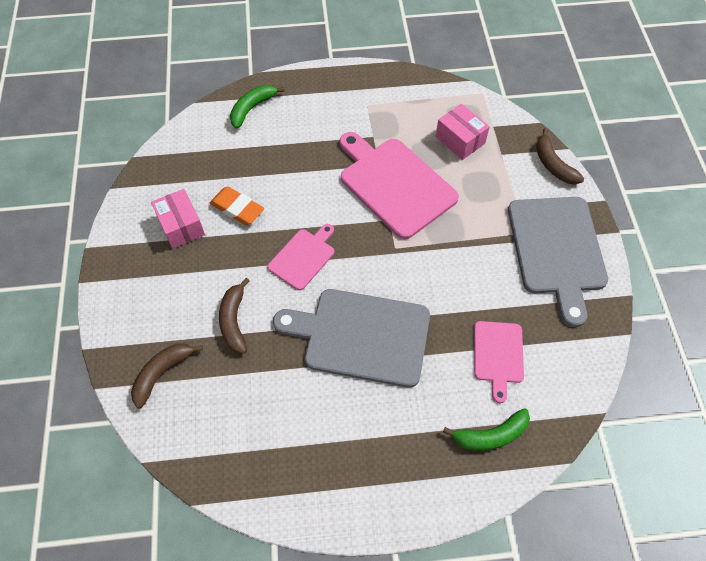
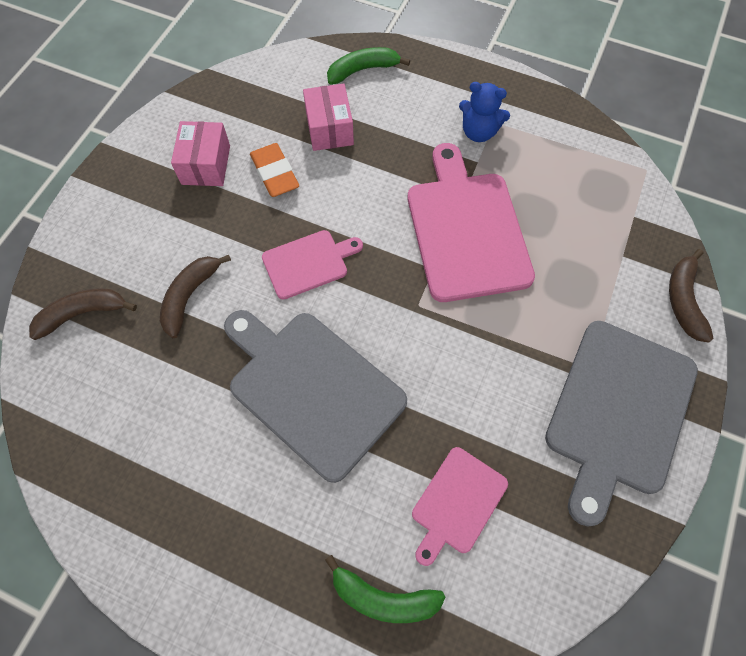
camera: 30 degrees right, 5 degrees up
(361, 116) = (478, 132): none -> blue teddy bear
(460, 140) = (580, 214): pink box -> pink box (329, 129)

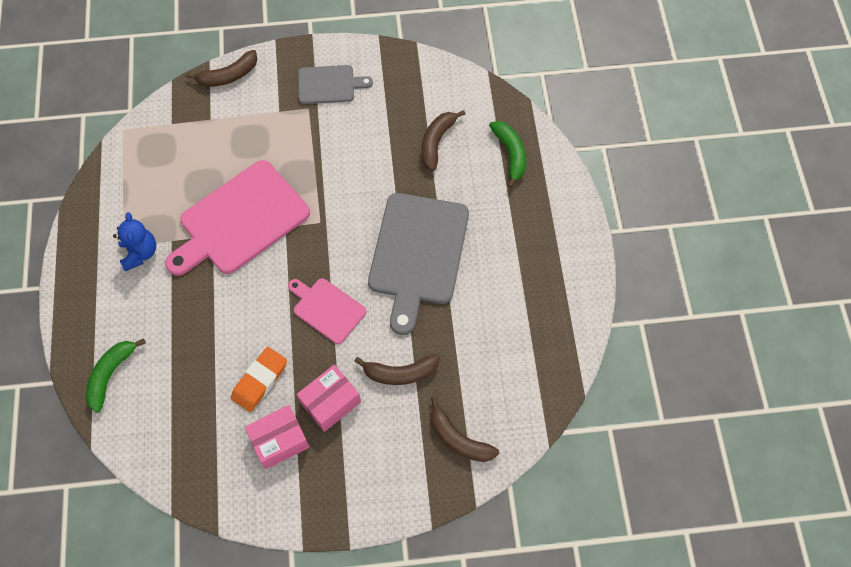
camera: 120 degrees left, 0 degrees up
(329, 129) = (192, 365): pink box -> pink box (330, 402)
(363, 70) = (111, 375): green banana -> green banana turned 75 degrees clockwise
(457, 503) = (437, 142): pink cutting board -> brown banana
(618, 411) = (329, 85): grey cutting board -> grey cutting board, size x0.54

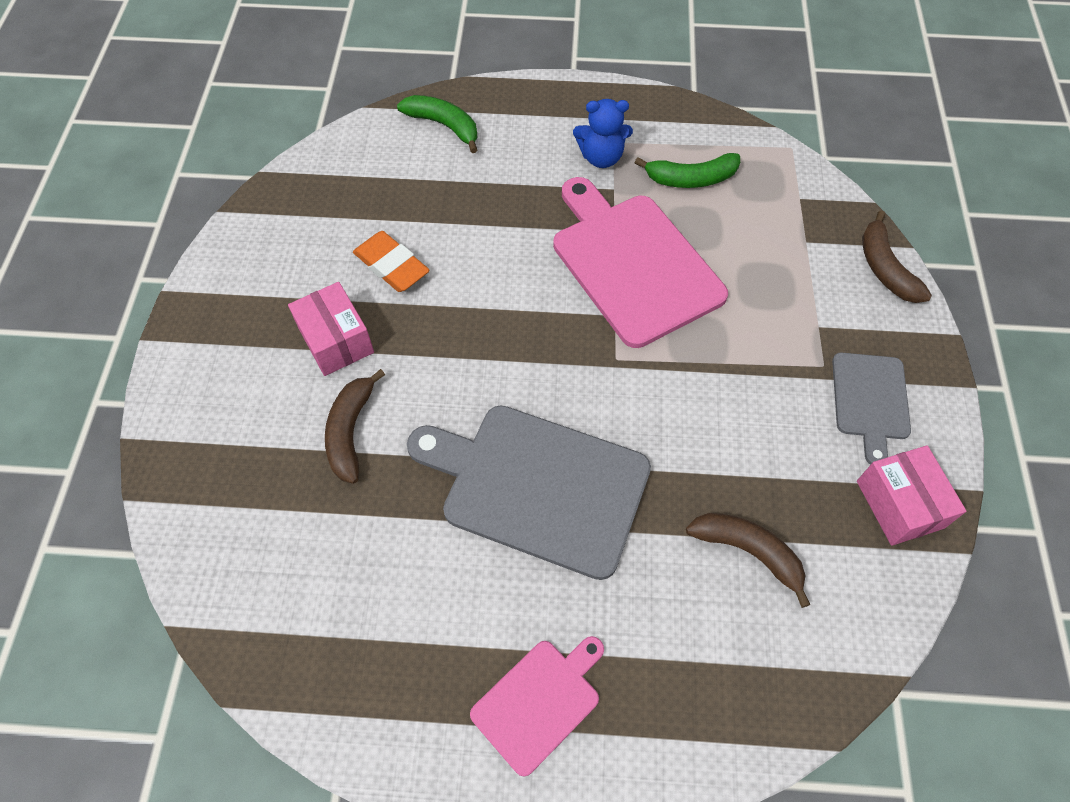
camera: 100 degrees right, 5 degrees down
(279, 440) = (305, 279): pink box -> pink box (899, 504)
(327, 309) = (474, 352): pink cutting board -> pink cutting board (539, 701)
(458, 439) = (227, 493): brown banana -> none
(510, 154) = (714, 680): green banana -> green banana (691, 178)

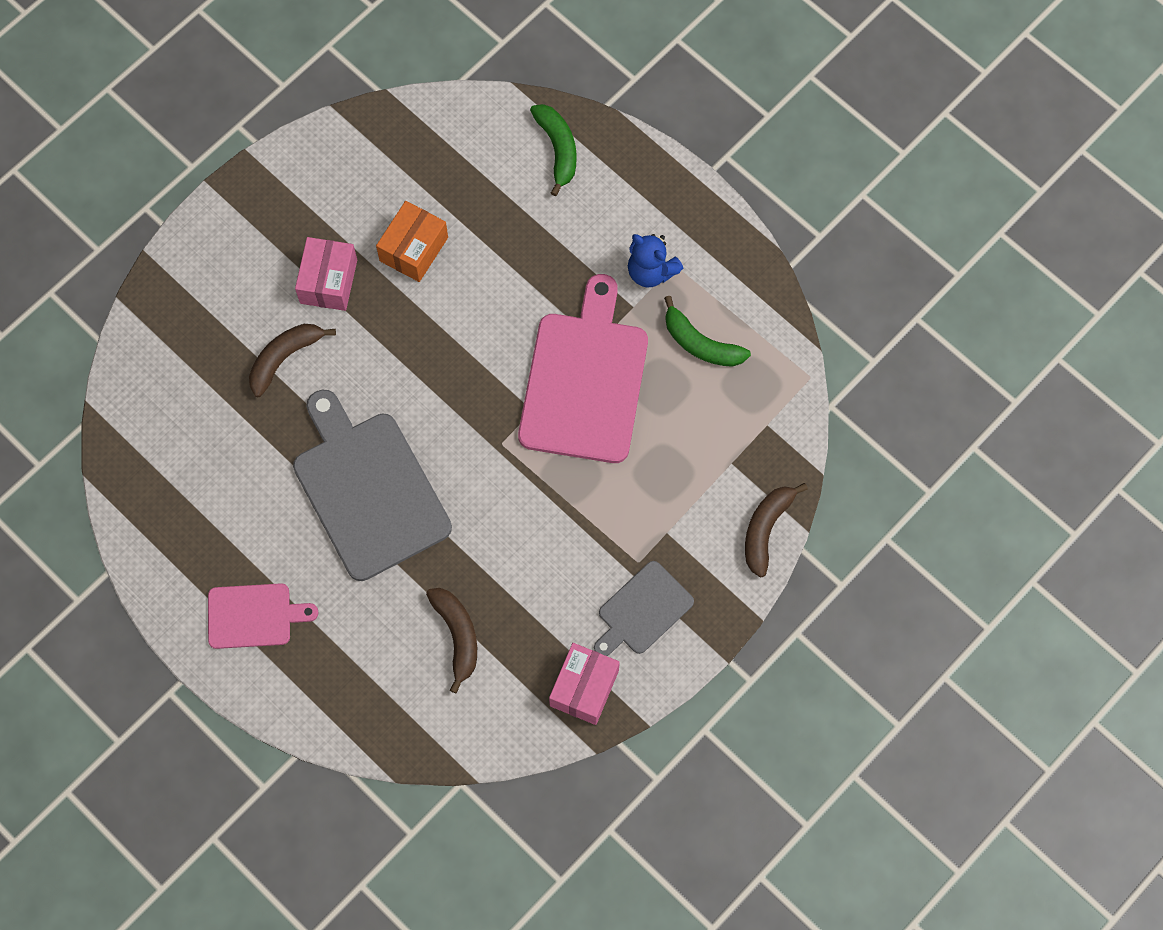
camera: 40 degrees right, 10 degrees up
(391, 266) = (413, 249): orange eraser -> orange box

